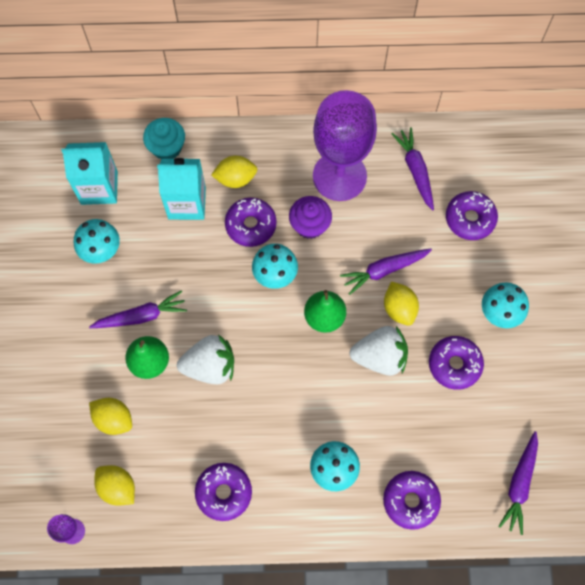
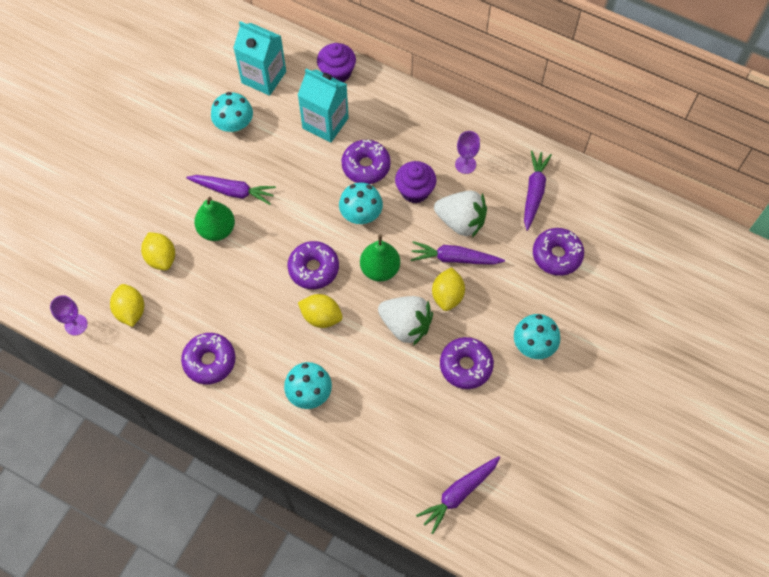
camera: 30 degrees right, 5 degrees down
(167, 147) = (337, 73): turquoise cupcake -> purple cupcake
(210, 366) = (262, 258): white strawberry -> white strawberry (461, 221)
(235, 178) = (377, 124): yellow lemon -> yellow lemon (321, 317)
(339, 176) = (465, 164): purple goblet -> purple goblet, size x0.40
(410, 500) = (356, 454): purple donut -> purple donut (313, 268)

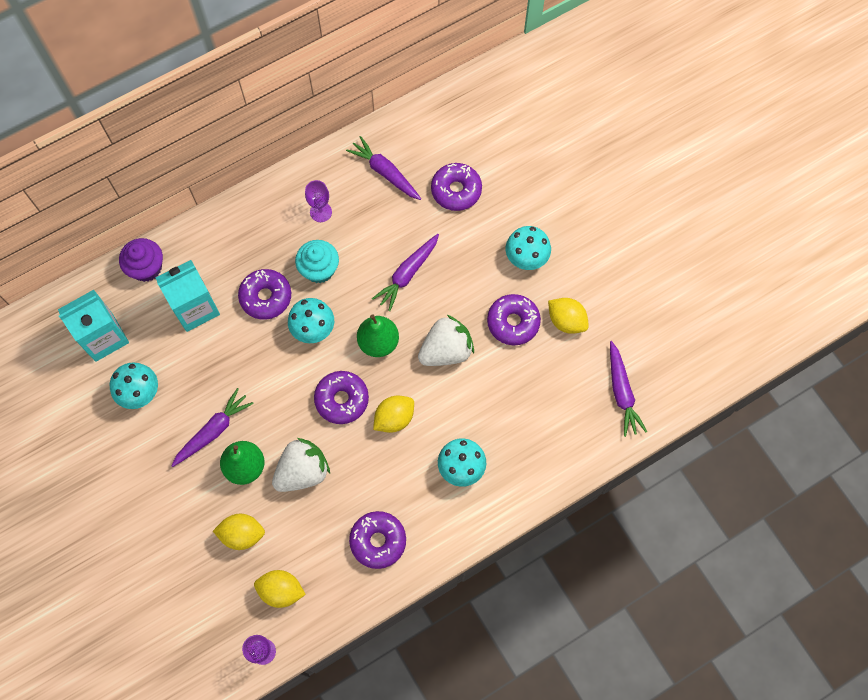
camera: 60 degrees left, 5 degrees up
(415, 191) = (319, 269): purple cupcake -> turquoise cupcake
(447, 295) = (439, 300): yellow lemon -> yellow lemon (566, 321)
(461, 221) = (375, 248): white strawberry -> white strawberry (302, 471)

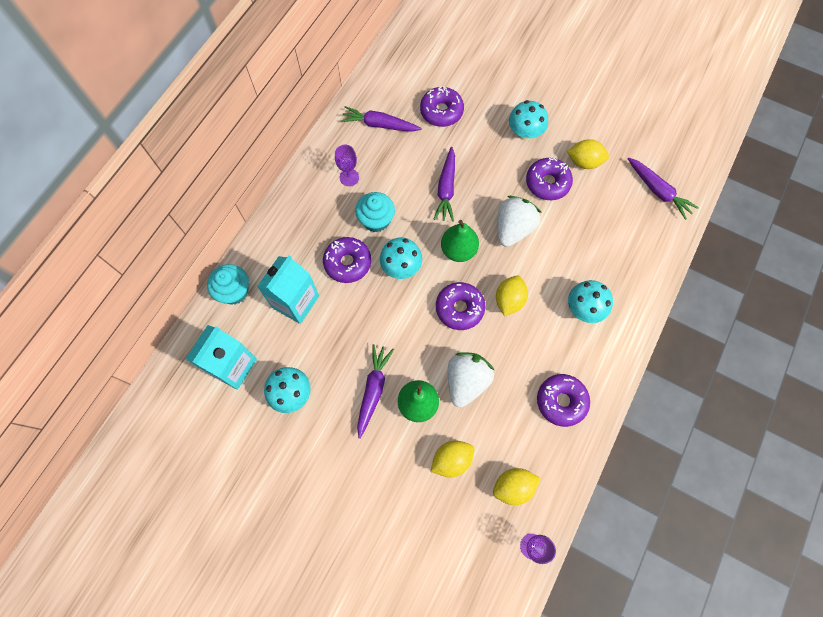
camera: 30 degrees left, 0 degrees up
(146, 268) = (234, 291): purple cupcake -> turquoise cupcake

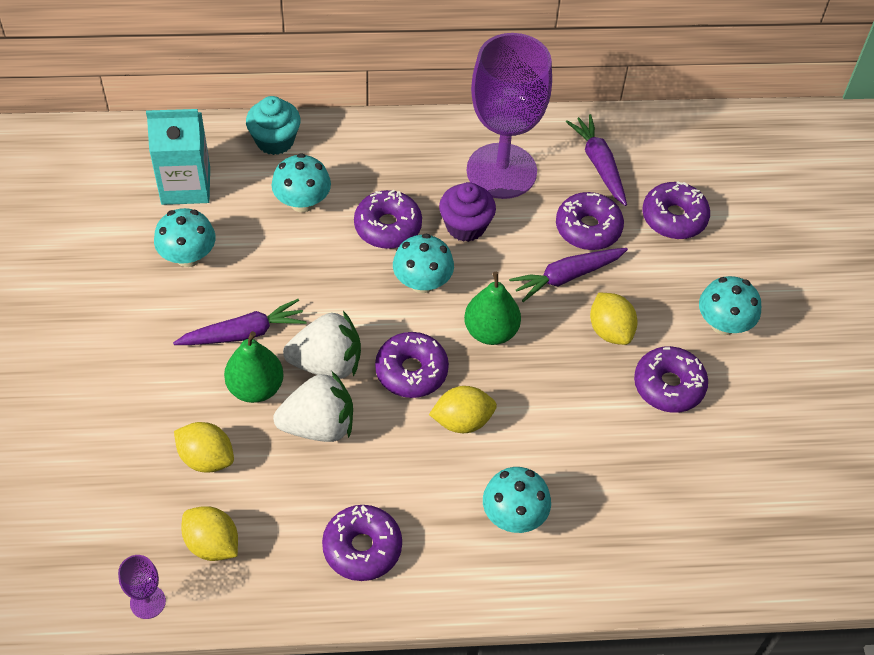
camera: 55 degrees right, 15 degrees down
(295, 301) = (302, 202): turquoise carton -> turquoise mushroom
(349, 177) = (501, 171): purple goblet -> purple goblet, size x2.49
(376, 220) = (465, 226): turquoise cupcake -> purple cupcake
(420, 158) = (588, 228): none -> purple donut
(513, 229) = (568, 378): white strawberry -> white strawberry (327, 363)
(584, 162) = (738, 415): yellow lemon -> yellow lemon (610, 330)
(658, 191) = (770, 530): purple carrot -> none

